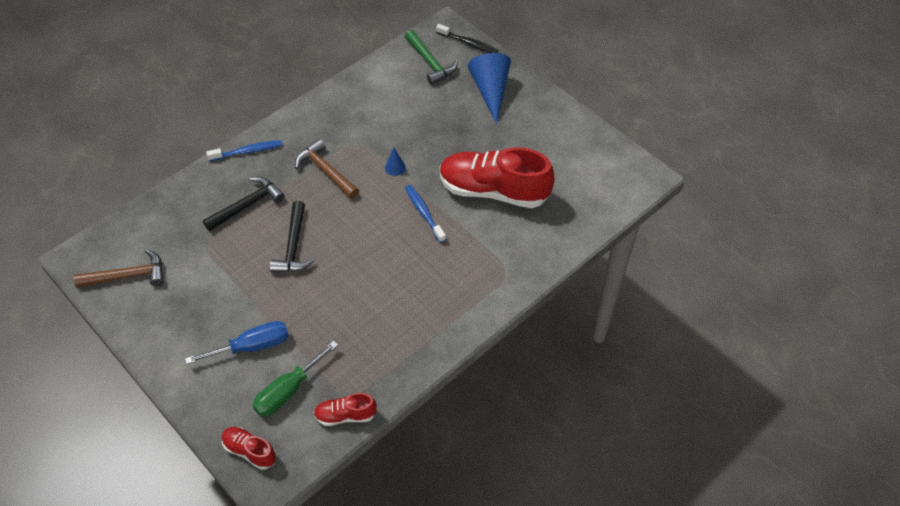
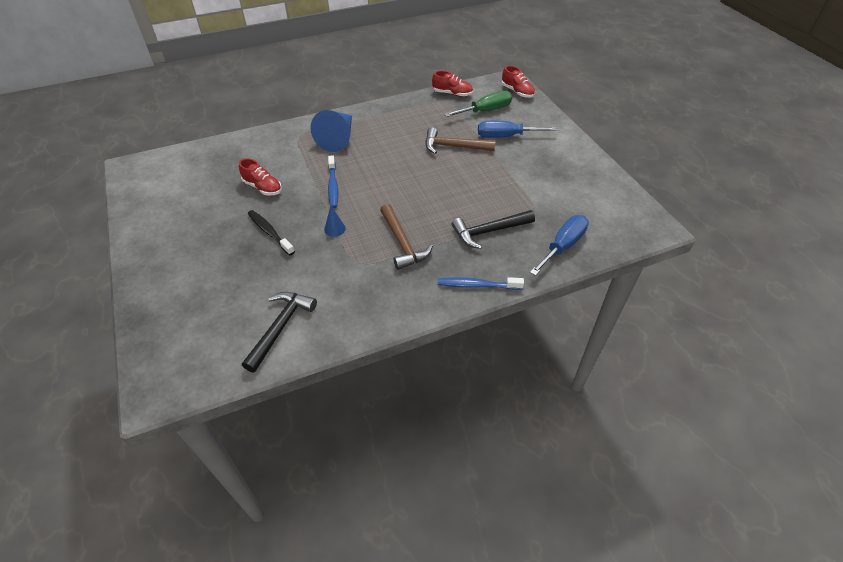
camera: 160 degrees left, 5 degrees down
(128, 276) = (605, 201): brown hammer -> brown hammer (454, 146)
(173, 209) = (563, 246): none -> blue screwdriver
(293, 246) = (455, 189): black hammer -> black hammer (280, 327)
(430, 62) = (217, 340): green hammer -> none
(468, 43) = (150, 354): black toothbrush -> black toothbrush (269, 232)
(490, 91) = (183, 281): blue cone -> blue cone (338, 138)
(493, 191) = (262, 187): red shoe -> red shoe, size x0.47

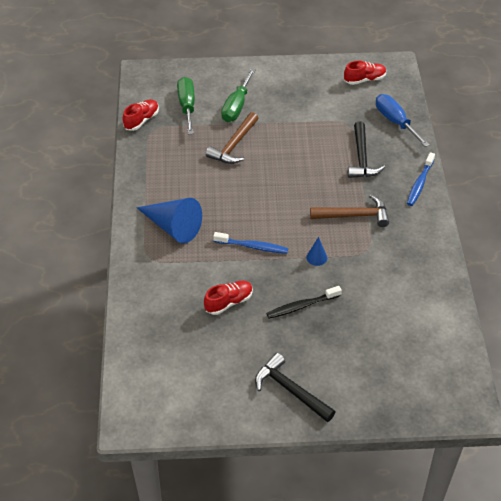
camera: 70 degrees left, 0 degrees up
(280, 327) = (425, 315): black hammer -> black hammer (290, 390)
(505, 136) = (236, 106): blue screwdriver -> green screwdriver
(517, 92) = (167, 74): red shoe -> red shoe (364, 80)

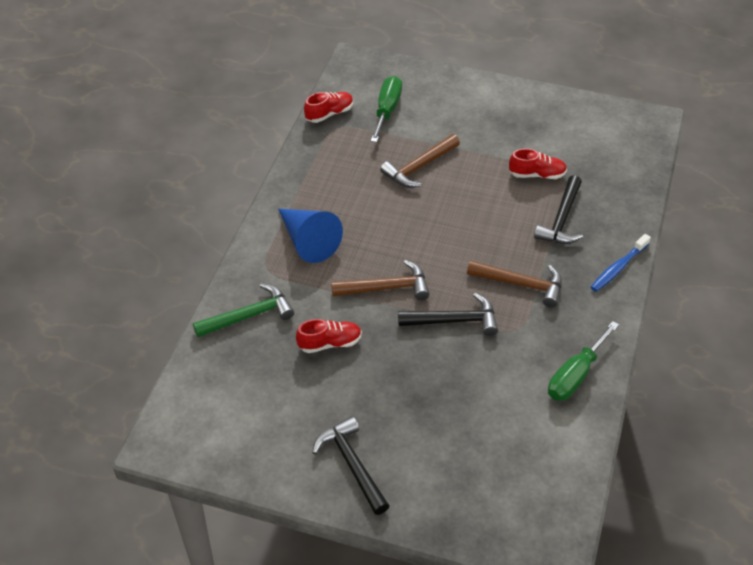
camera: 20 degrees right, 0 degrees up
(153, 299) = (249, 316): none -> green hammer
(236, 106) = (443, 124): green screwdriver -> green screwdriver (575, 375)
(252, 246) = (386, 288): blue toothbrush -> brown hammer
(301, 306) = (410, 372): black toothbrush -> none
(316, 257) = (454, 320): blue cone -> black hammer
(364, 80) = (608, 129): red shoe -> red shoe (537, 174)
(395, 122) = (622, 187): blue screwdriver -> none

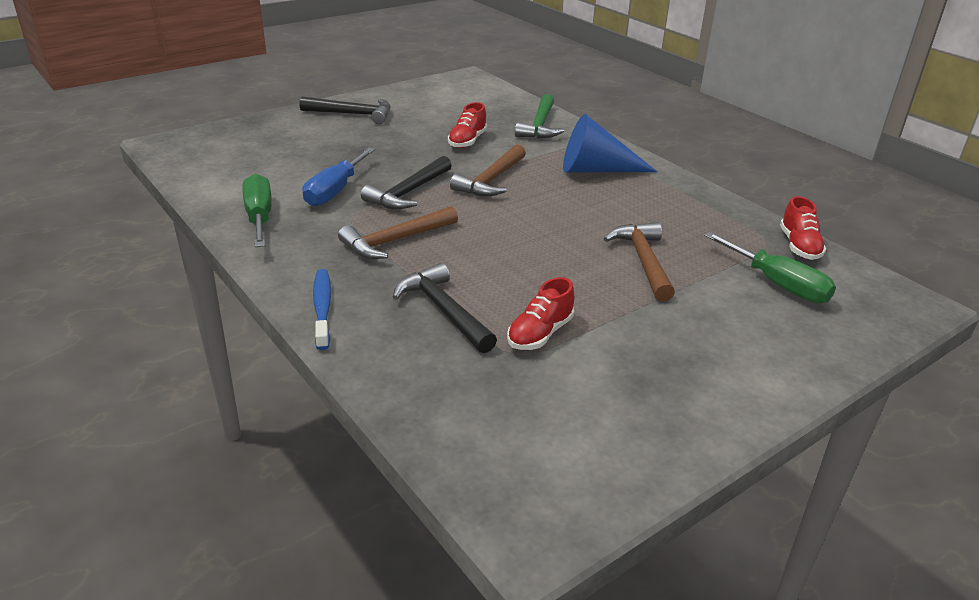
camera: 125 degrees right, 15 degrees down
(497, 363) = (335, 191): none -> blue screwdriver

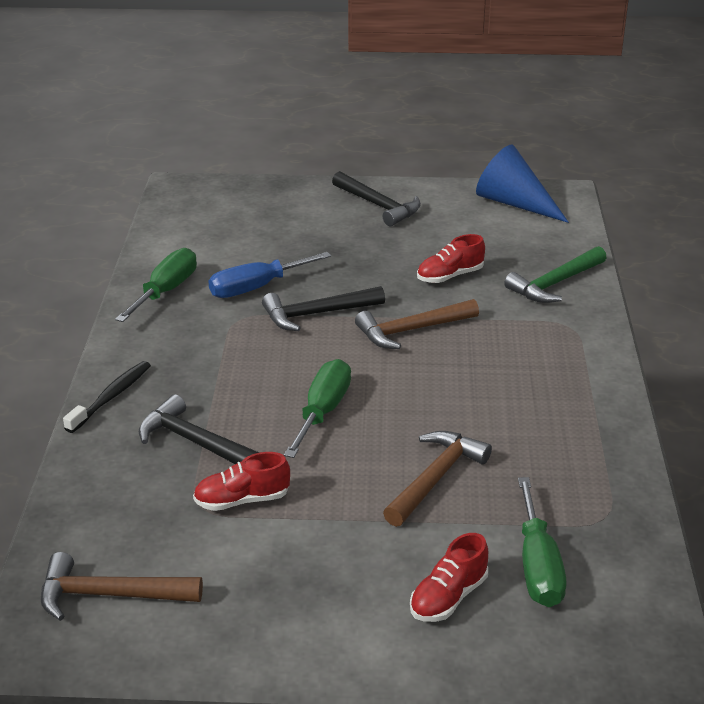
camera: 40 degrees right, 0 degrees up
(322, 308) = (111, 397): blue toothbrush -> black toothbrush
(395, 241) = (242, 359): brown hammer -> brown hammer (110, 595)
(443, 311) = (195, 442): black hammer -> black hammer turned 60 degrees counterclockwise
(508, 251) = (323, 411): none -> green screwdriver
(596, 170) = (539, 360): blue cone -> blue cone (514, 203)
(799, 246) = (633, 539): red shoe -> red shoe (448, 597)

